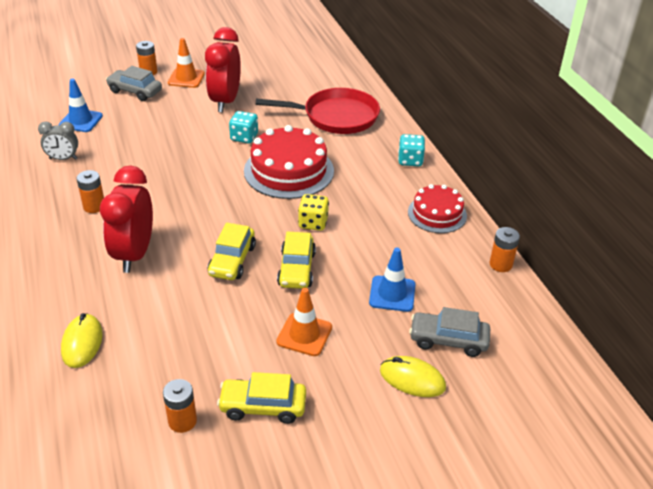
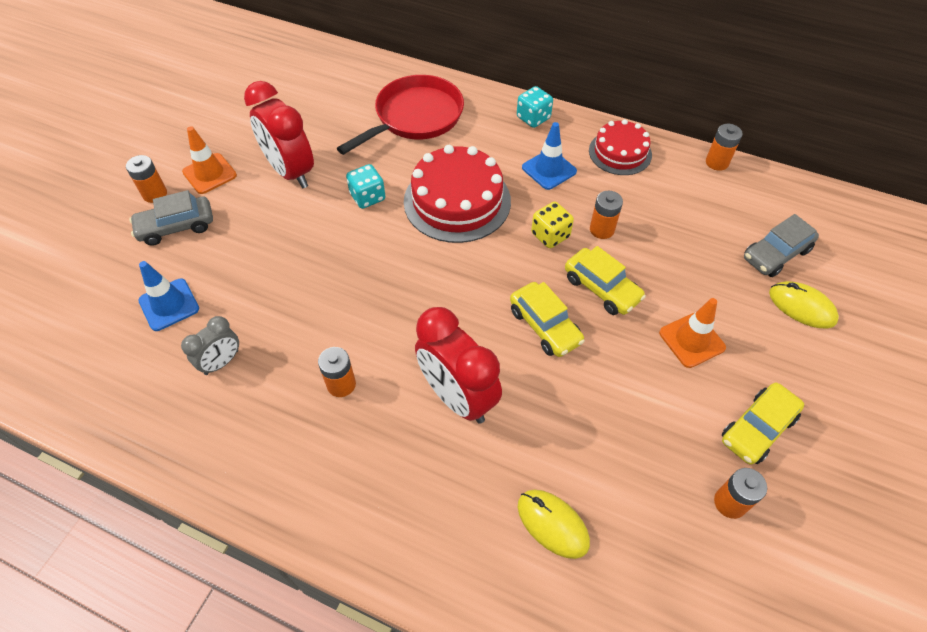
camera: 45 degrees left, 15 degrees up
(350, 242) = (602, 229): none -> orange battery
(392, 294) = (692, 249): blue traffic cone -> blue traffic cone (549, 169)
(412, 379) = (801, 307): yellow mouse -> yellow mouse turned 60 degrees clockwise

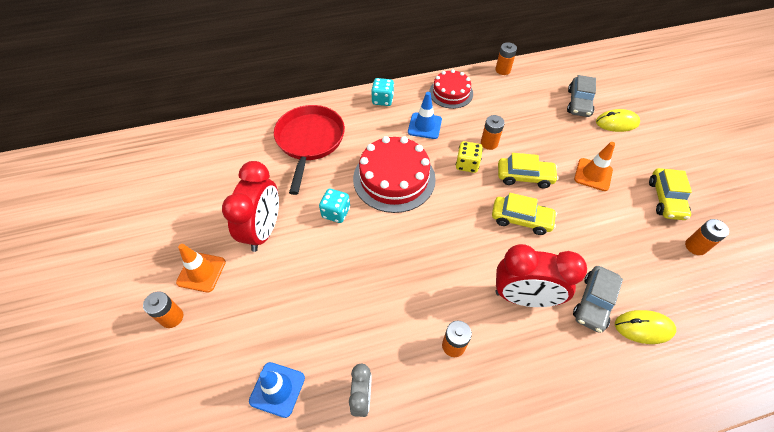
camera: 40 degrees left, 0 degrees up
(176, 227) = (218, 329): grey car -> grey car (594, 302)
(291, 172) = (263, 230): red clock -> red clock turned 90 degrees counterclockwise

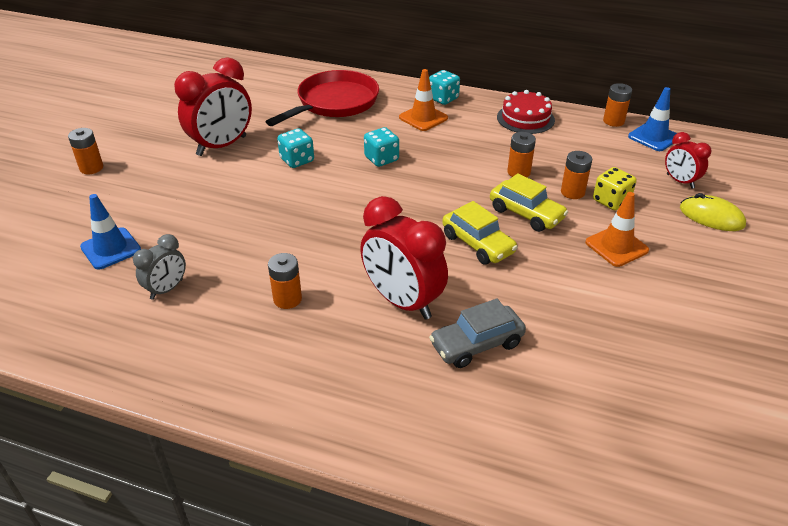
camera: 35 degrees right, 15 degrees down
(201, 272) = (144, 151): orange traffic cone -> orange traffic cone (423, 118)
(394, 178) = (381, 159): red cake -> turquoise dice
(424, 126) = (463, 133): blue traffic cone -> blue traffic cone (653, 137)
(467, 164) = (472, 179): yellow dice -> yellow dice (611, 201)
(579, 103) = (680, 181): grey car -> red clock
(643, 328) = (510, 394): yellow mouse -> none
(665, 199) = (691, 308): yellow car -> none
(695, 246) = (677, 365): orange battery -> orange battery (572, 192)

